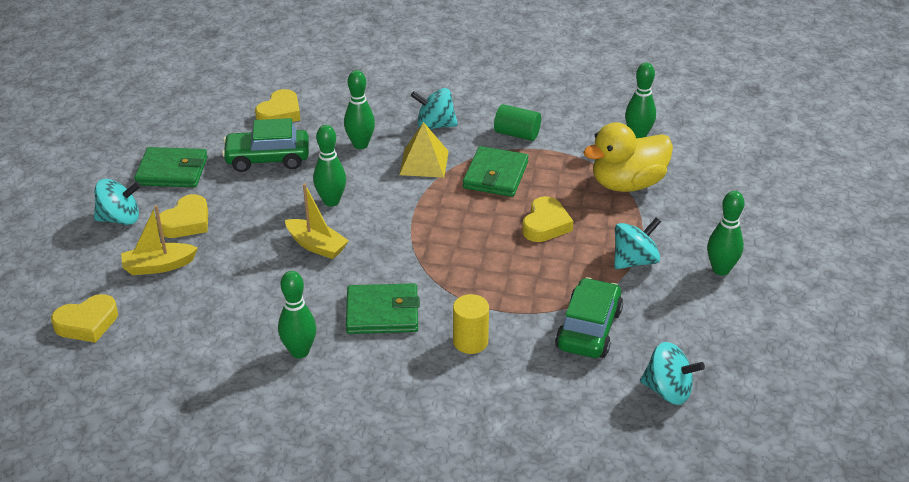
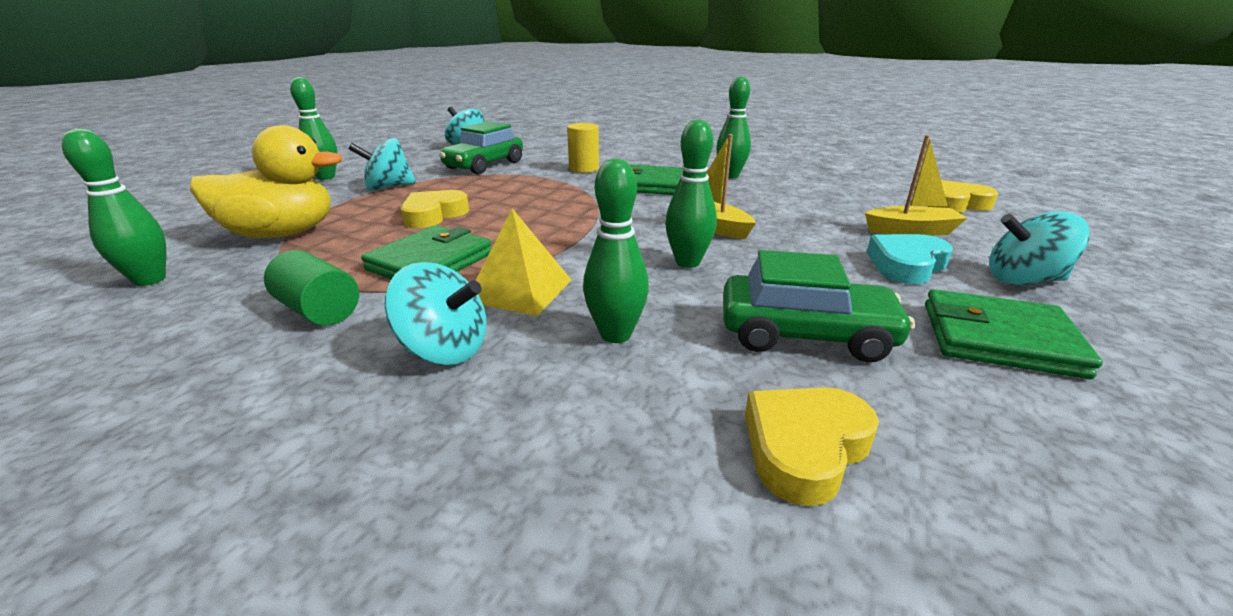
camera: 165 degrees left, 10 degrees down
(186, 222) = (906, 265): yellow heart -> turquoise heart

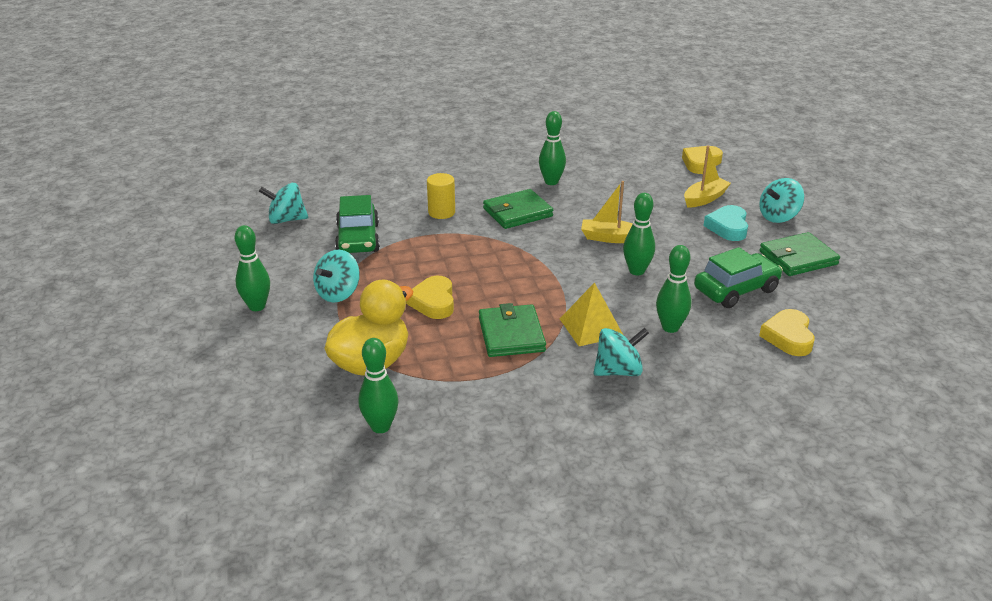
camera: 40 degrees left, 5 degrees up
(319, 311) = (522, 387): green cylinder -> none

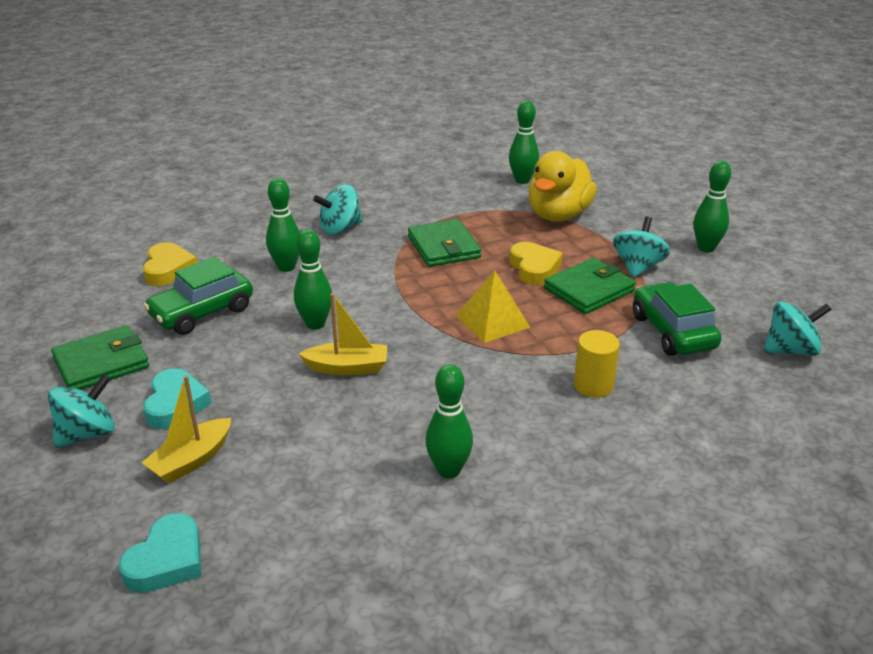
camera: 170 degrees right, 0 degrees up
(517, 212) = (485, 397): green wallet -> green wallet (589, 290)
(591, 327) = (366, 260): yellow pyramid -> yellow pyramid (492, 321)
(701, 163) = (167, 561): yellow heart -> turquoise heart

